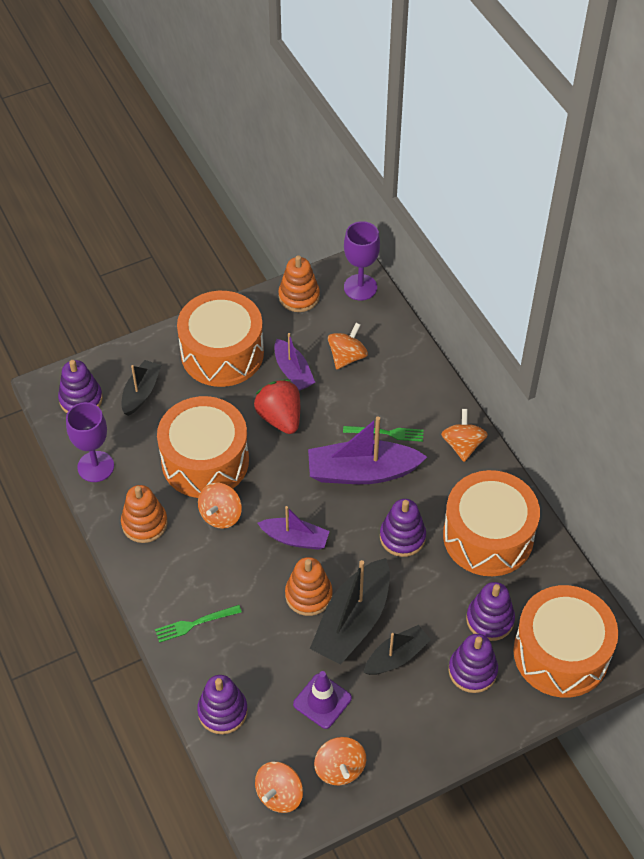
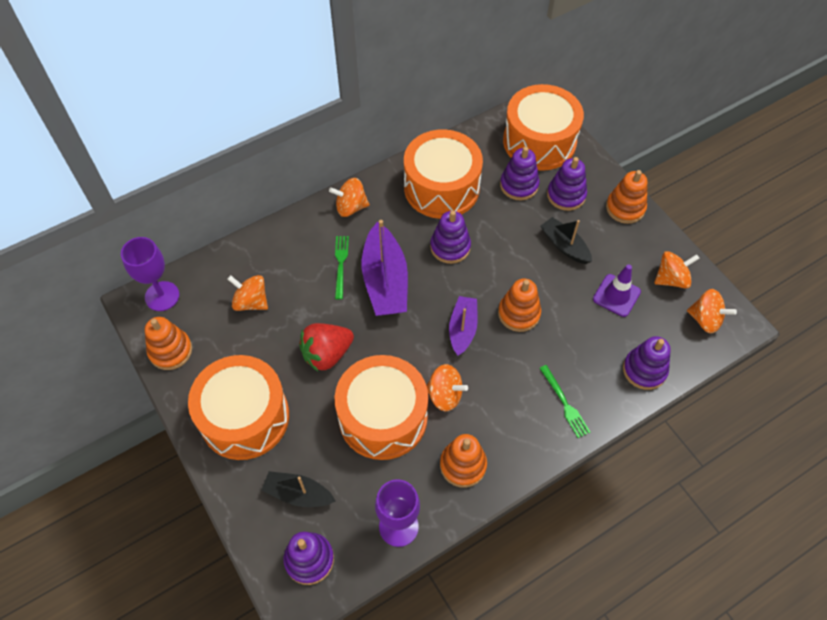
camera: 95 degrees left, 5 degrees up
(293, 371) = (269, 348): purple boat -> none
(352, 621) = (538, 278): black boat -> none
(450, 737) = (625, 208): none -> orange stacking toy

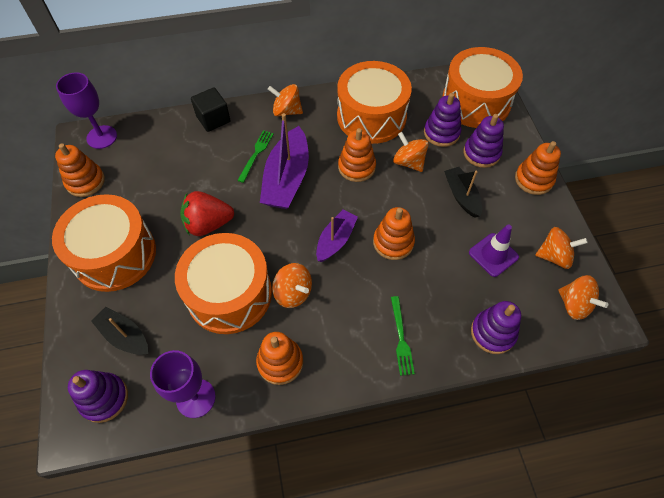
camera: 20 degrees right, 0 degrees up
(251, 302) = (168, 162): orange spinning top -> orange spinning top (409, 162)
(276, 239) = (213, 119): none -> black cube
(450, 247) = (356, 167): purple stacking toy -> orange stacking toy

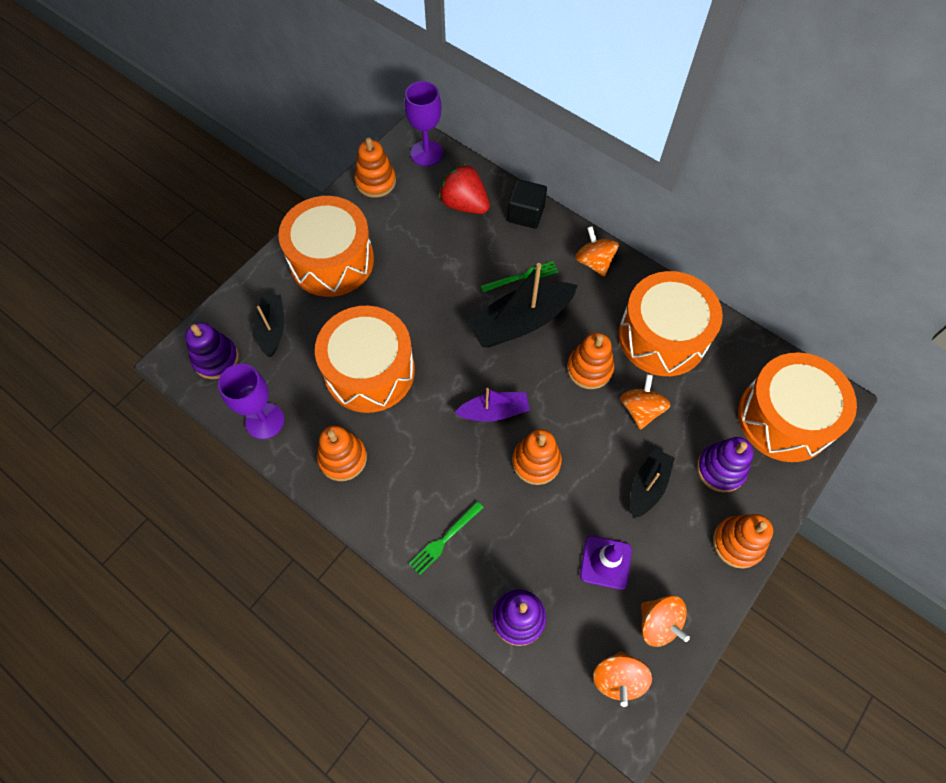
camera: 50 degrees right, 5 degrees up
(208, 224) = (418, 301): red strawberry -> red strawberry (464, 204)
(287, 178) = (520, 322): purple boat -> black boat
(293, 293) = (412, 418): orange spinning top -> none
(441, 133) = (708, 413): purple stacking toy -> none

